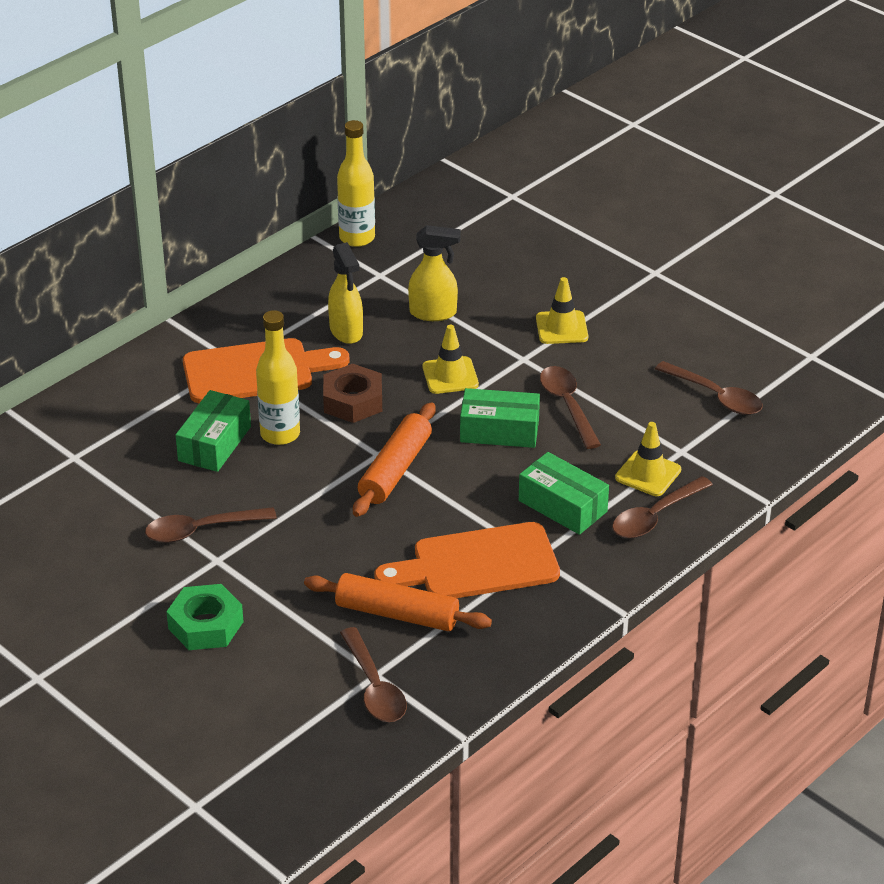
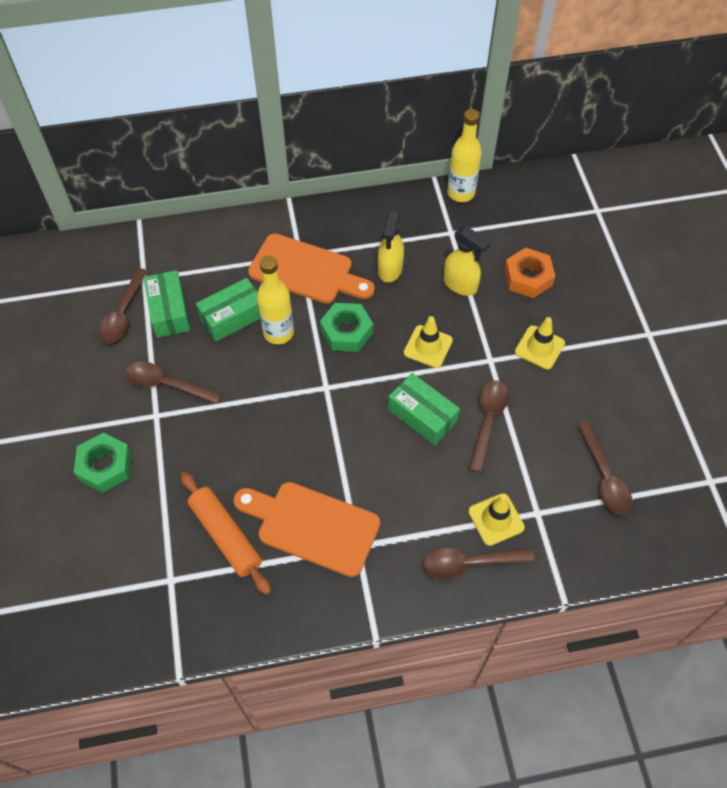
camera: 35 degrees right, 20 degrees up
(353, 401) = (346, 331): brown nut -> green nut
(374, 687) = (160, 591): brown spoon -> brown spoon (123, 314)
(395, 470) = (326, 407): orange rolling pin -> none
(496, 278) = (528, 277): none -> orange nut
(563, 506) = (412, 511): green box -> green box (169, 311)

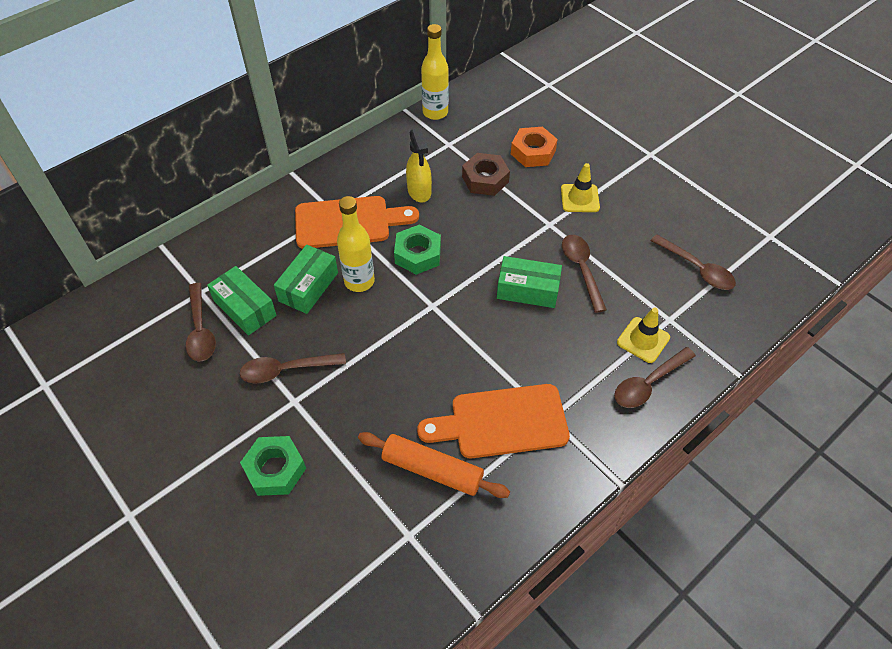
camera: 30 degrees left, 5 degrees down
(428, 346) = (493, 236): yellow traffic cone -> none
(460, 285) = (485, 179): yellow spray bottle -> brown nut

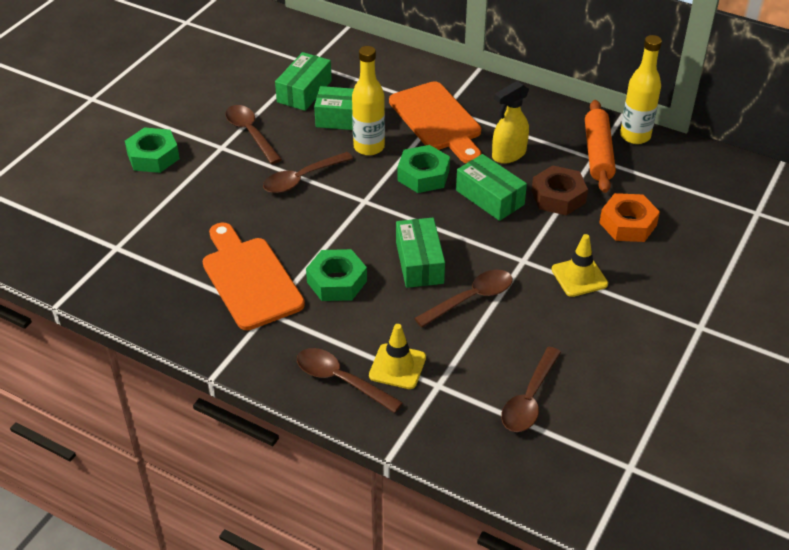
camera: 70 degrees right, 10 degrees down
(200, 330) = (270, 76): brown spoon -> brown spoon (302, 179)
(432, 470) = (183, 246): orange rolling pin -> orange rolling pin (598, 153)
(467, 220) = (490, 197): none -> green box
(529, 354) = (337, 281): none -> green nut

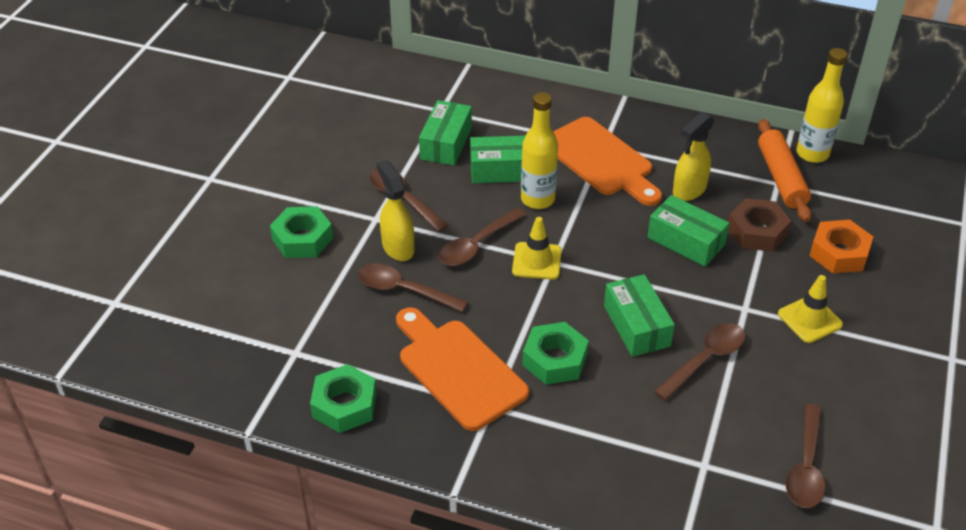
camera: 10 degrees left, 0 degrees up
(232, 173) = (398, 247): none -> yellow spray bottle
(340, 380) = (597, 475): brown spoon -> brown spoon (403, 290)
(397, 366) = (653, 450): yellow traffic cone -> yellow traffic cone (537, 261)
(423, 175) = (607, 224): green nut -> green nut (344, 405)

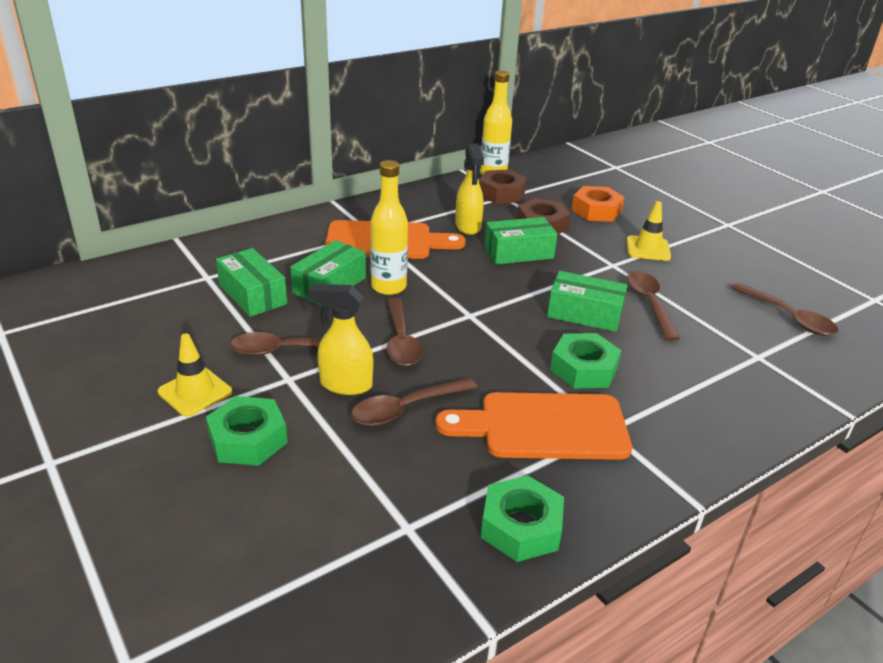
camera: 55 degrees left, 10 degrees down
(537, 261) = (459, 322): yellow traffic cone -> yellow traffic cone (195, 392)
(781, 178) = (501, 193): orange rolling pin -> brown nut

